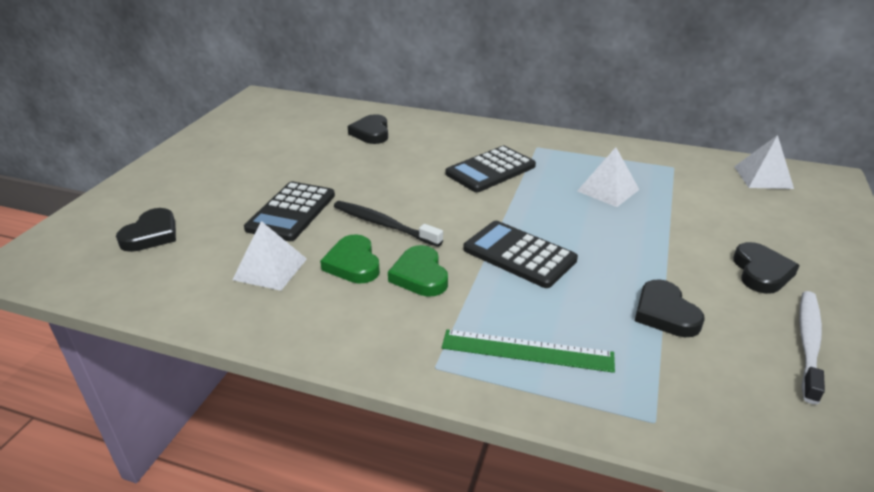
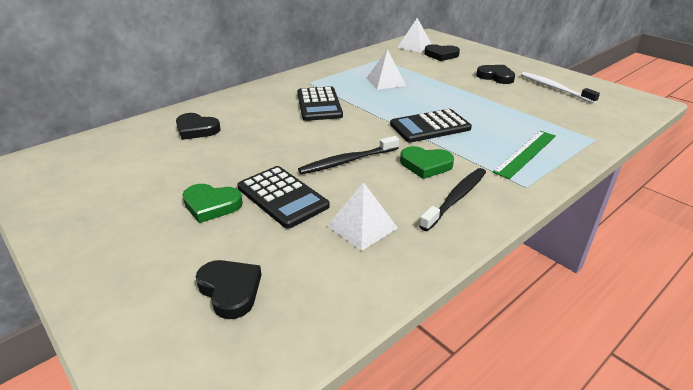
camera: 60 degrees left, 0 degrees up
(353, 264) = (388, 187): green heart -> green heart (211, 205)
(363, 315) = (456, 198): none -> black toothbrush
(665, 313) = (514, 108): black heart -> black heart (441, 55)

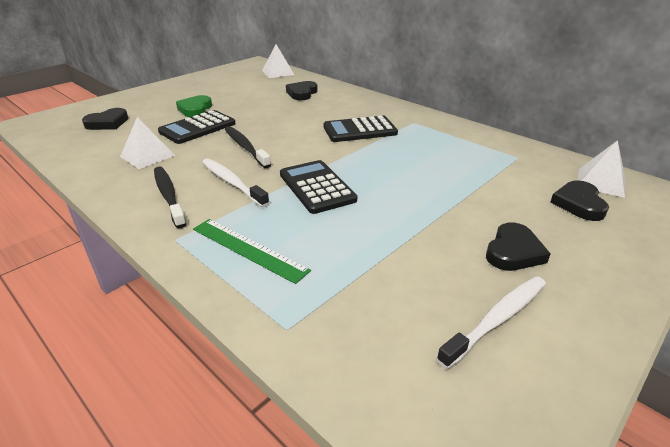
camera: 85 degrees right, 0 degrees up
(385, 81) = (439, 161): white pyramid -> white pyramid (278, 72)
(425, 165) = (232, 182): green heart -> white toothbrush
(456, 198) = (169, 196): black toothbrush -> black toothbrush turned 150 degrees counterclockwise

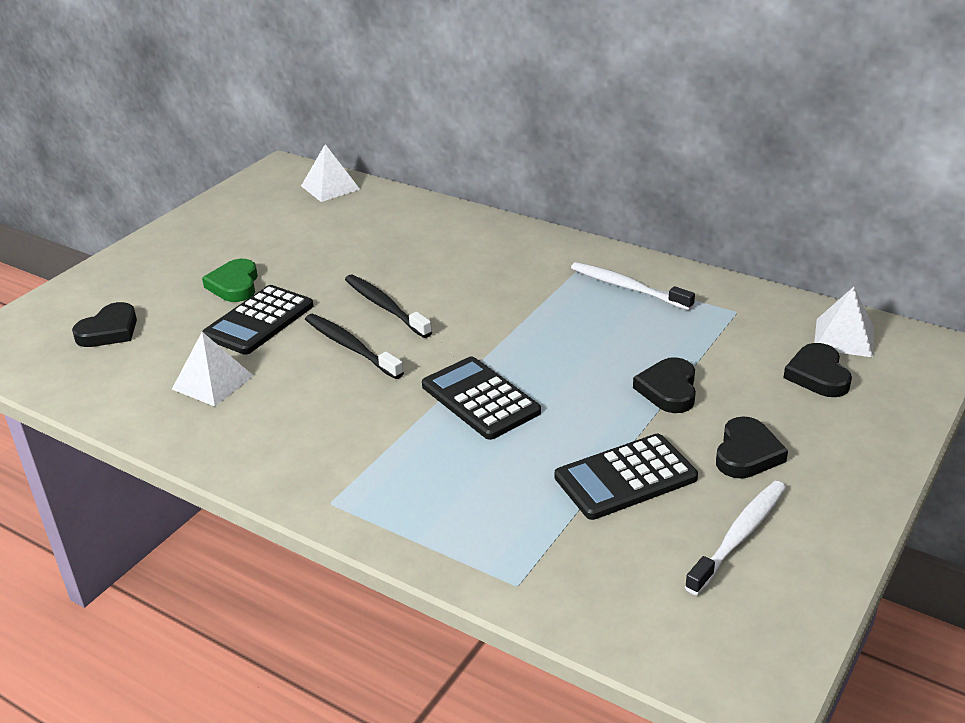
camera: 10 degrees left, 0 degrees up
(169, 196) = (284, 442): black toothbrush -> black toothbrush (385, 307)
(232, 182) = (361, 408): white toothbrush -> white toothbrush (627, 287)
(248, 249) = (430, 500): green ruler -> none
(302, 93) = (390, 230): black heart -> black heart (668, 389)
(360, 130) = (506, 293): black calculator -> black calculator (625, 478)

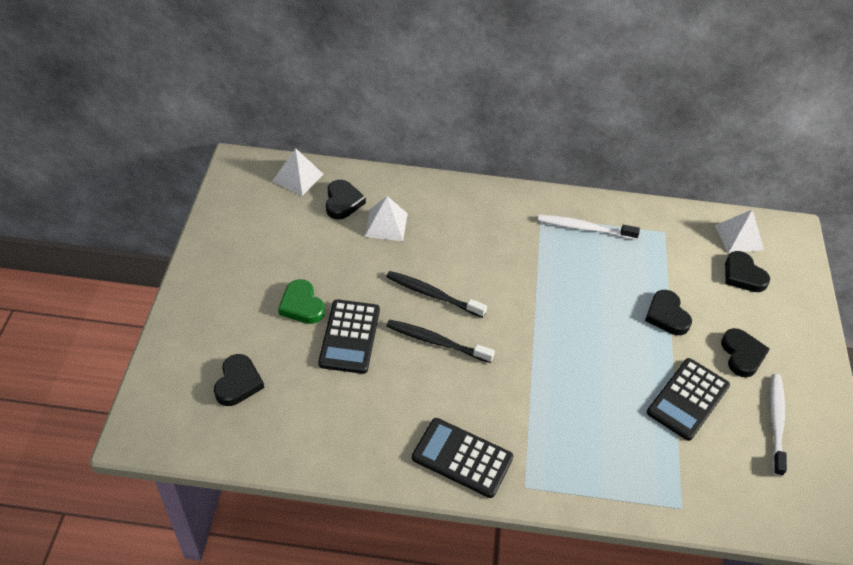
camera: 30 degrees left, 15 degrees up
(213, 382) = (362, 408): white pyramid -> white pyramid (386, 224)
(359, 214) = (343, 202): none -> black heart
(480, 399) = (557, 362): black calculator -> black calculator (462, 458)

